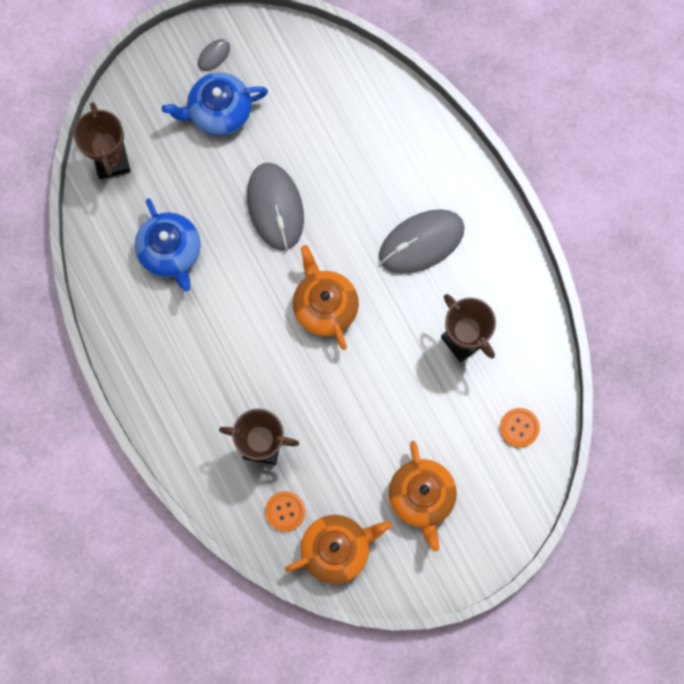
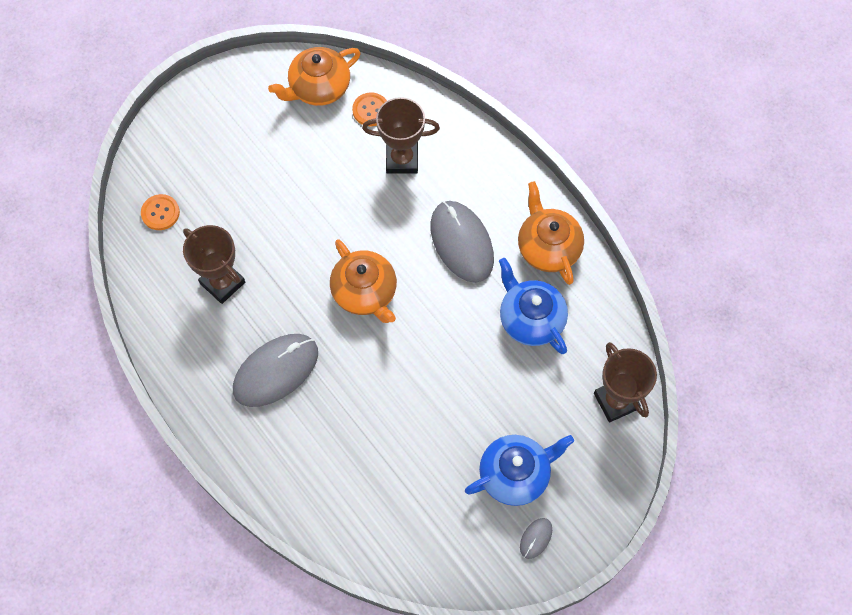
camera: 170 degrees right, 10 degrees down
(275, 207) = (434, 381): grey mouse -> grey mouse (462, 243)
(421, 497) = (247, 140): orange teapot -> orange teapot (548, 247)

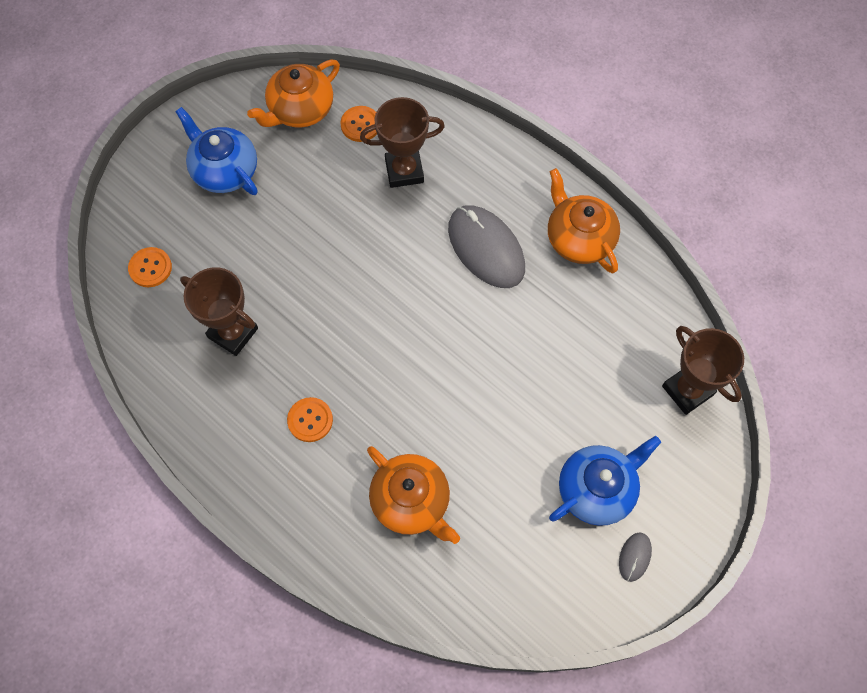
camera: 10 degrees left, 0 degrees up
(276, 371) = (310, 420): grey mouse -> orange button
(365, 292) = (392, 318): orange teapot -> orange teapot (411, 501)
(530, 319) = (577, 317): blue teapot -> blue teapot (224, 170)

